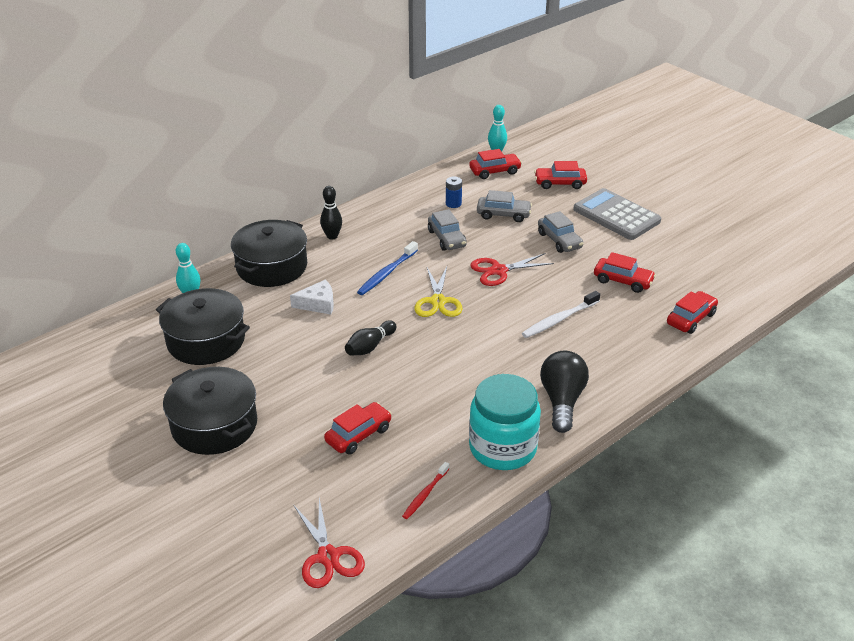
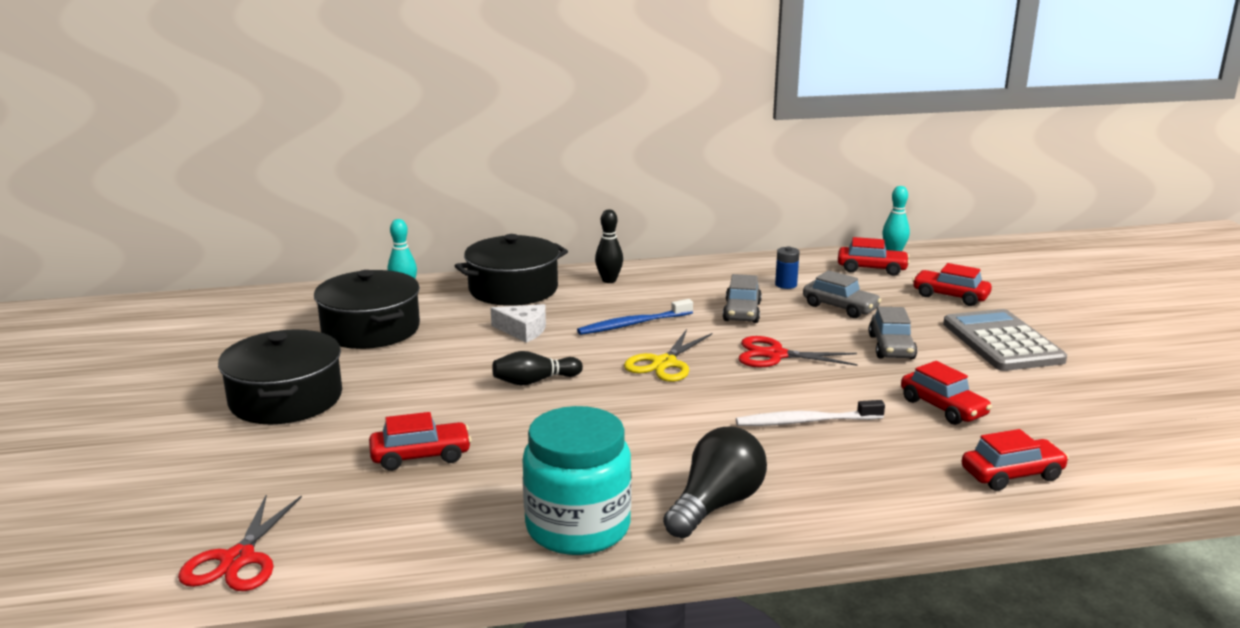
camera: 30 degrees right, 15 degrees down
(425, 494) = (424, 540): red toothbrush -> none

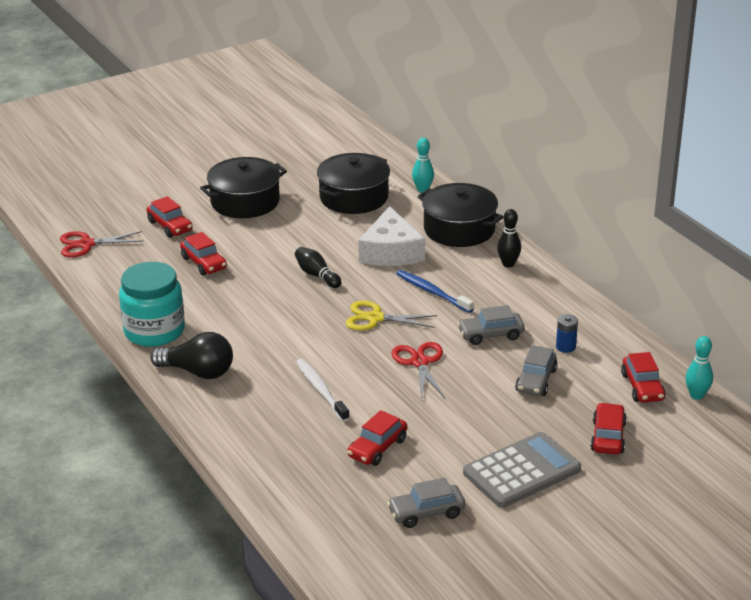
camera: 70 degrees right, 10 degrees up
(523, 330) = (391, 251): white cheese -> white cheese, size x1.74
(891, 347) = (471, 414): grey car -> grey car (426, 513)
(1012, 474) = (291, 484): red car -> red car (170, 226)

